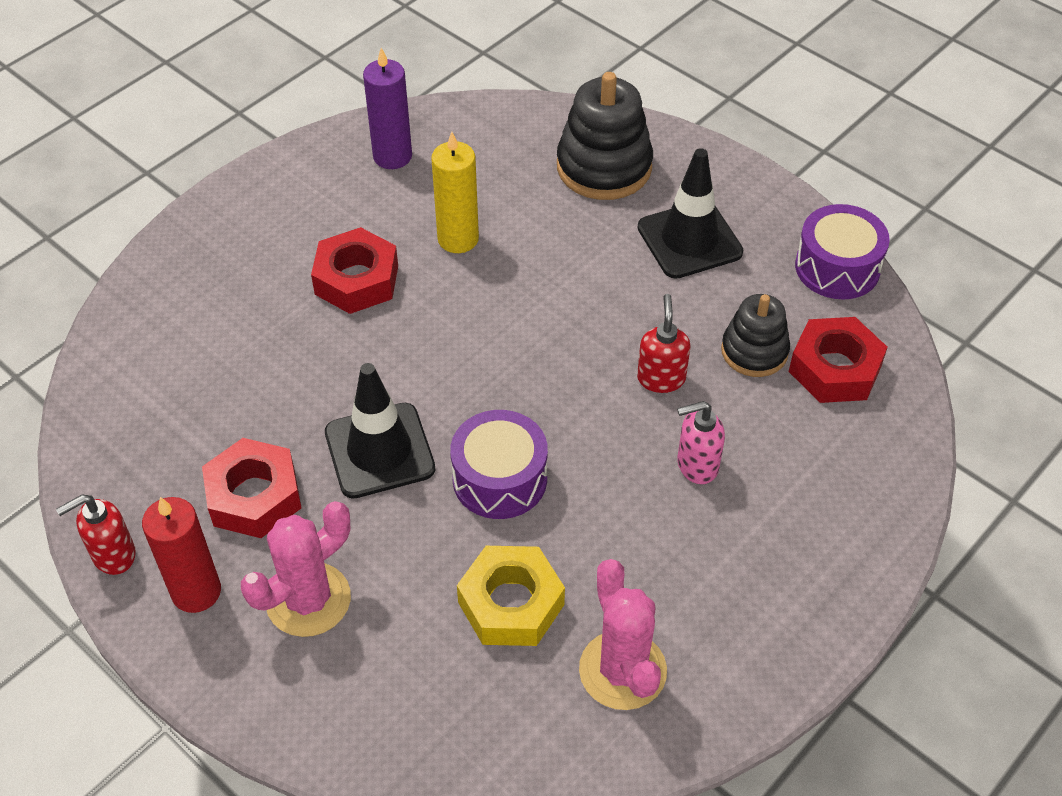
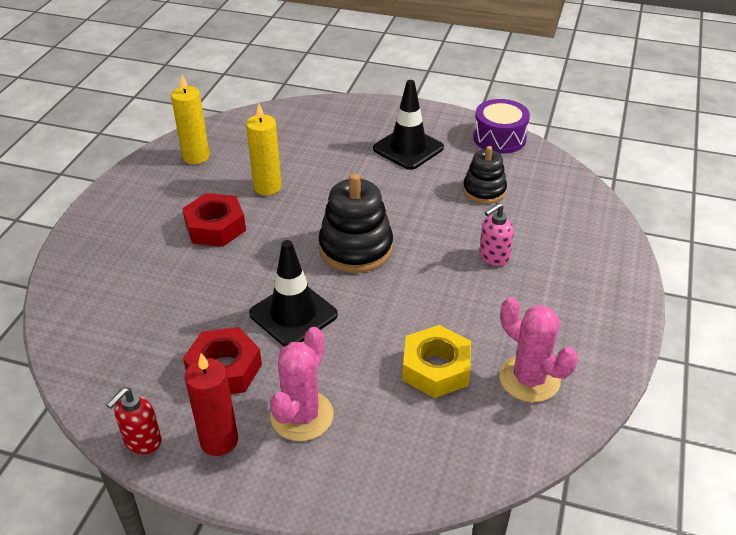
camera: 25 degrees left, 10 degrees down
(392, 156) = (196, 157): purple candle -> yellow candle
(499, 479) = (381, 303): purple drum -> none
(604, 167) = (332, 127): black stacking toy -> black stacking toy (356, 248)
(661, 378) = (441, 220): red soap dispenser -> none
(835, 369) = (534, 185): red nut -> none

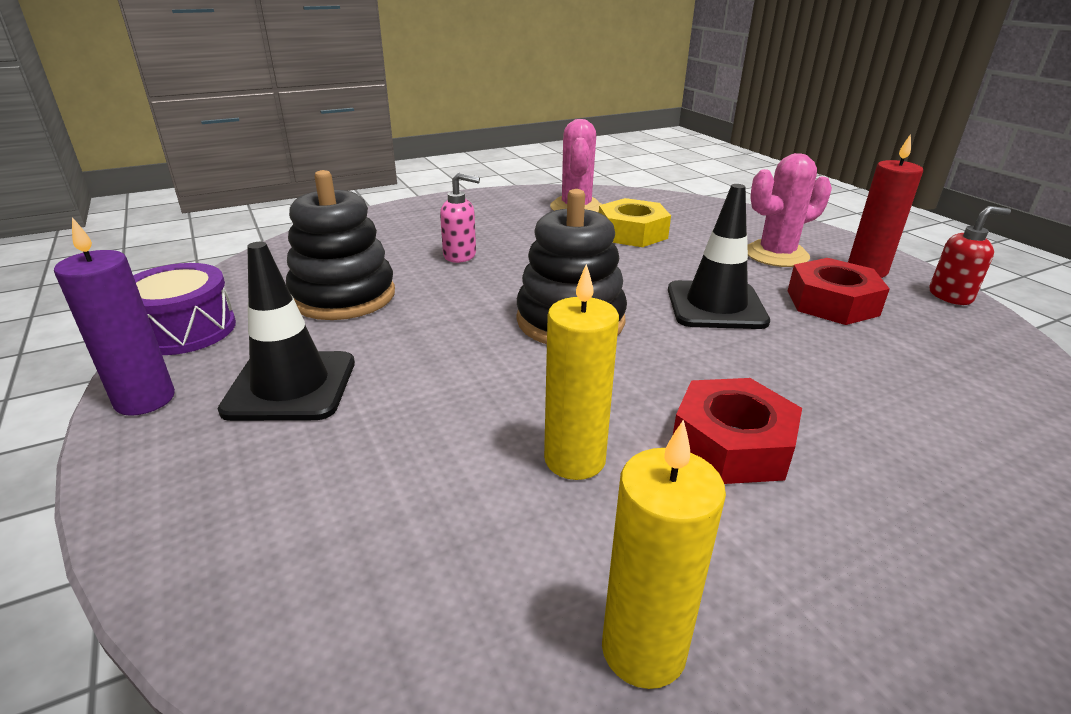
camera: 135 degrees left, 10 degrees down
(442, 117) = (145, 399): none -> purple candle
(484, 191) = (343, 296): black stacking toy -> black stacking toy, size x1.59

